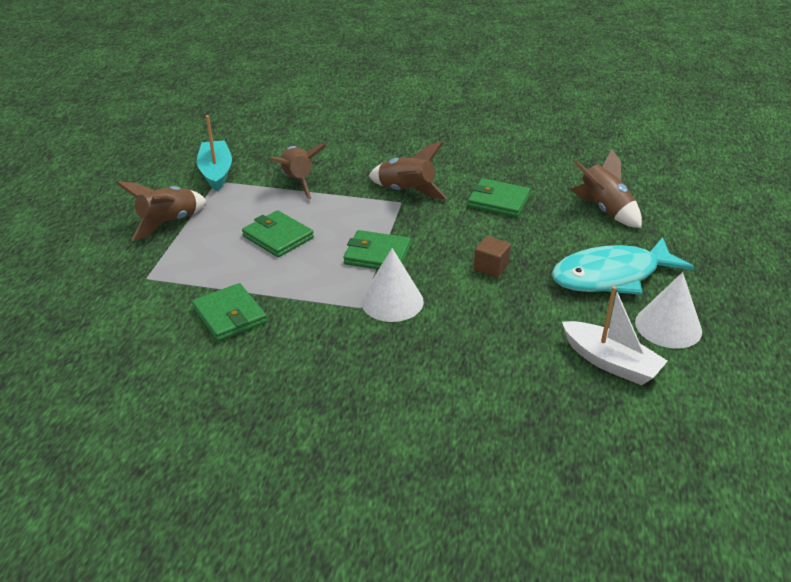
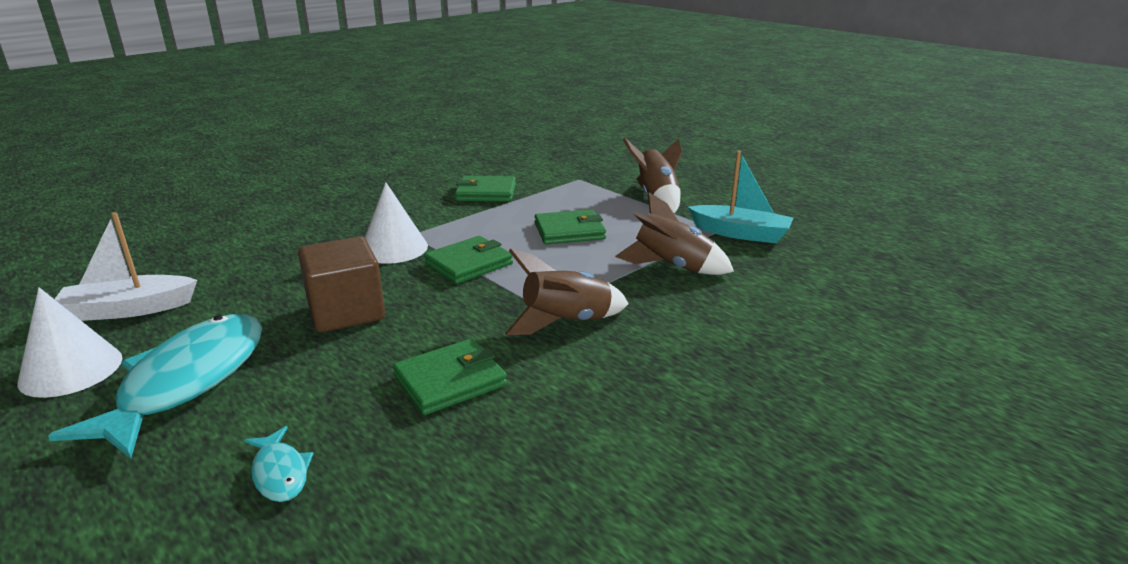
camera: 125 degrees right, 10 degrees down
(491, 267) = (346, 312): brown cube -> brown cube, size x1.83
(605, 210) = (280, 473): brown rocket -> turquoise fish

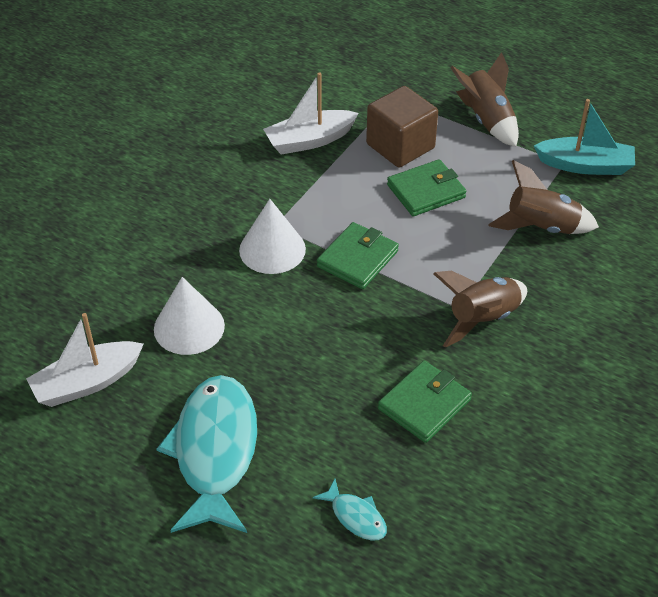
camera: 15 degrees left, 20 degrees up
(71, 370) = (104, 461): white cone -> white cone (189, 327)
(346, 312) = (288, 345): brown cube -> brown cube (400, 146)
(486, 193) = (310, 140): green wallet -> white boat

